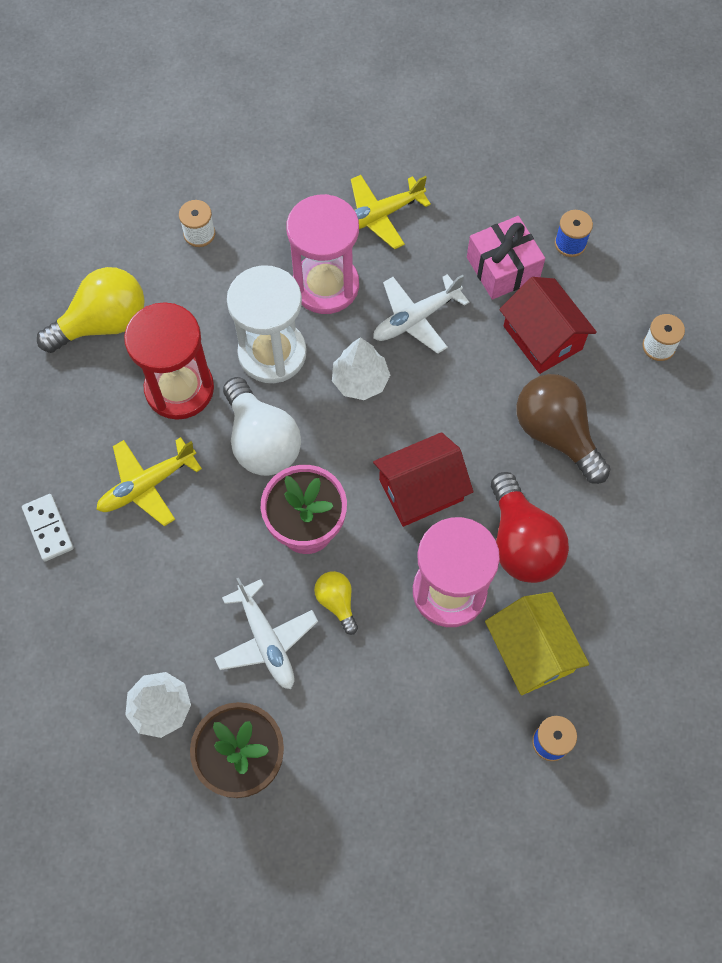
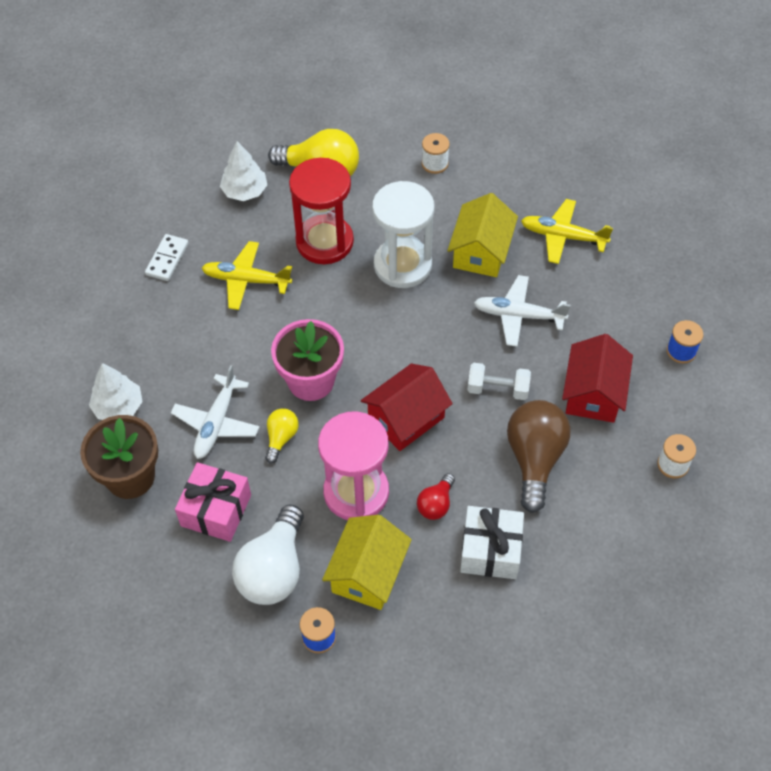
camera: 45 degrees right, 10 degrees down
(261, 441) = (339, 310): white light bulb -> white light bulb (273, 570)
(325, 285) = (481, 251): pink hourglass -> yellow house
(360, 380) = (440, 323): white tree -> white tree (245, 191)
(421, 490) = (406, 418): red house -> red house turned 60 degrees counterclockwise
(466, 399) = (498, 389): none -> white dumbbell
(503, 268) = (614, 330): pink gift -> pink gift (216, 510)
(521, 542) = (436, 504): red light bulb -> red light bulb, size x0.52
(602, 542) = (490, 550): none -> white gift

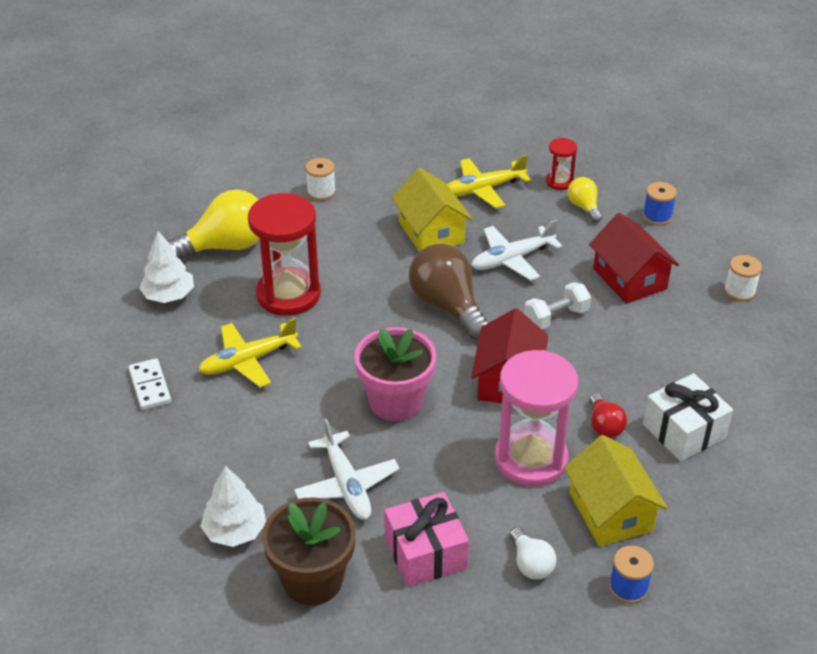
camera: 40 degrees left, 15 degrees down
(273, 570) = (531, 564): white light bulb -> white light bulb, size x0.52
(281, 438) = (419, 460): yellow light bulb -> yellow light bulb (584, 207)
(402, 265) = (377, 275): white hourglass -> none
(534, 459) = (640, 347): brown light bulb -> brown light bulb (447, 306)
(633, 267) = (559, 182): none -> red hourglass

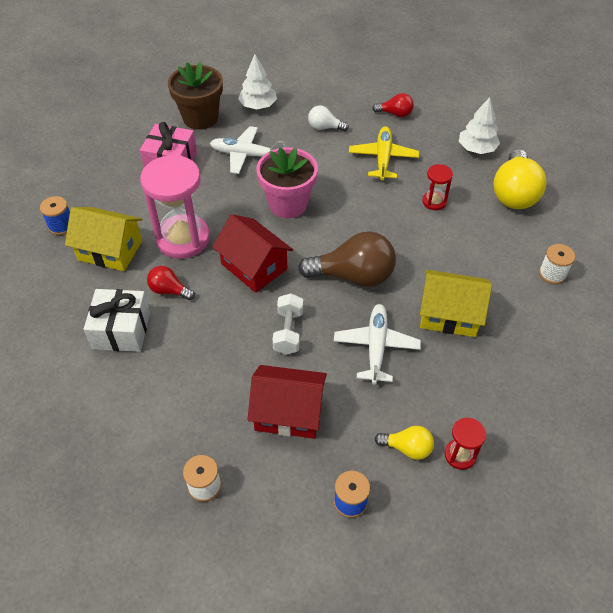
camera: 125 degrees right, 10 degrees up
(150, 386) = (395, 114): white domino -> red light bulb
(288, 294) = (434, 201): red hourglass -> red hourglass, size x0.47
(483, 189) = (487, 386): yellow plane -> none
(531, 564) = (119, 197): white light bulb -> white light bulb (324, 127)

